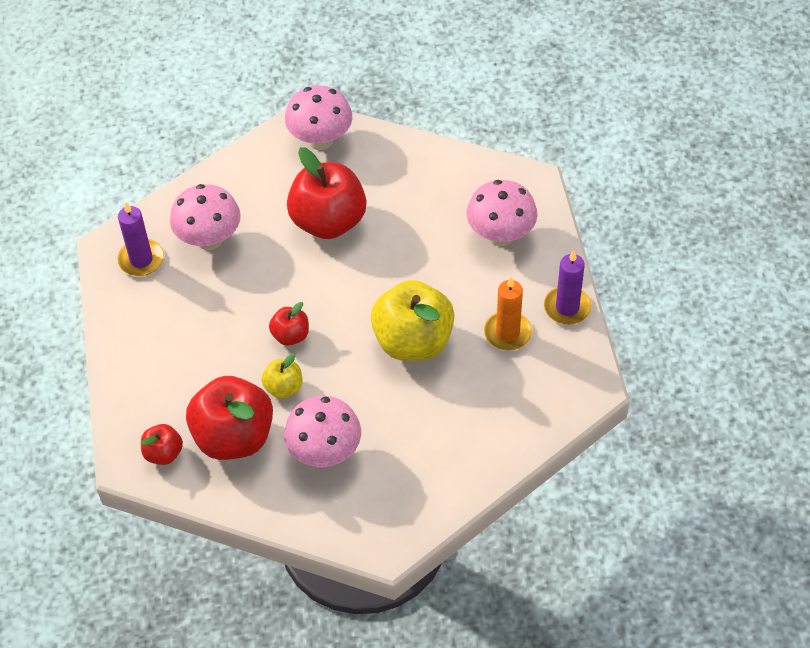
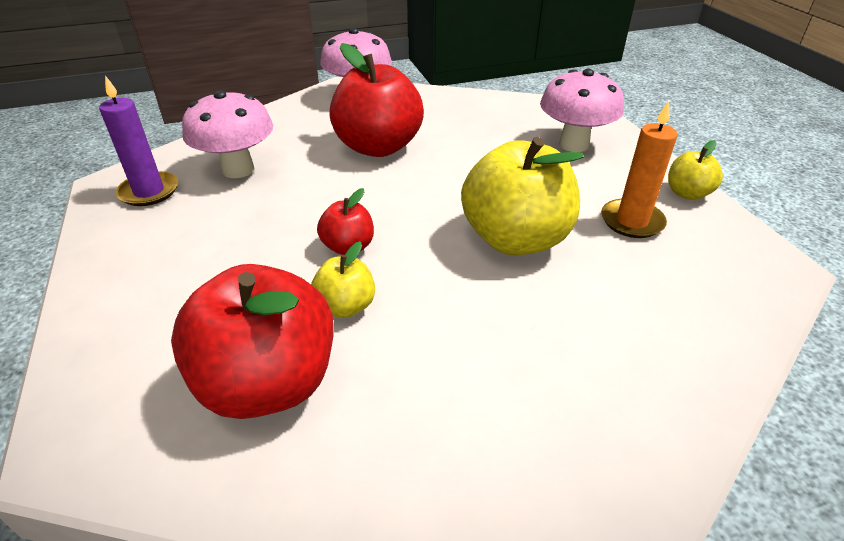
camera: 10 degrees left, 15 degrees down
(163, 453) = (139, 423): red apple -> none
(325, 452) = (428, 391): pink mushroom -> none
(567, 307) = (687, 193): purple candle -> yellow apple

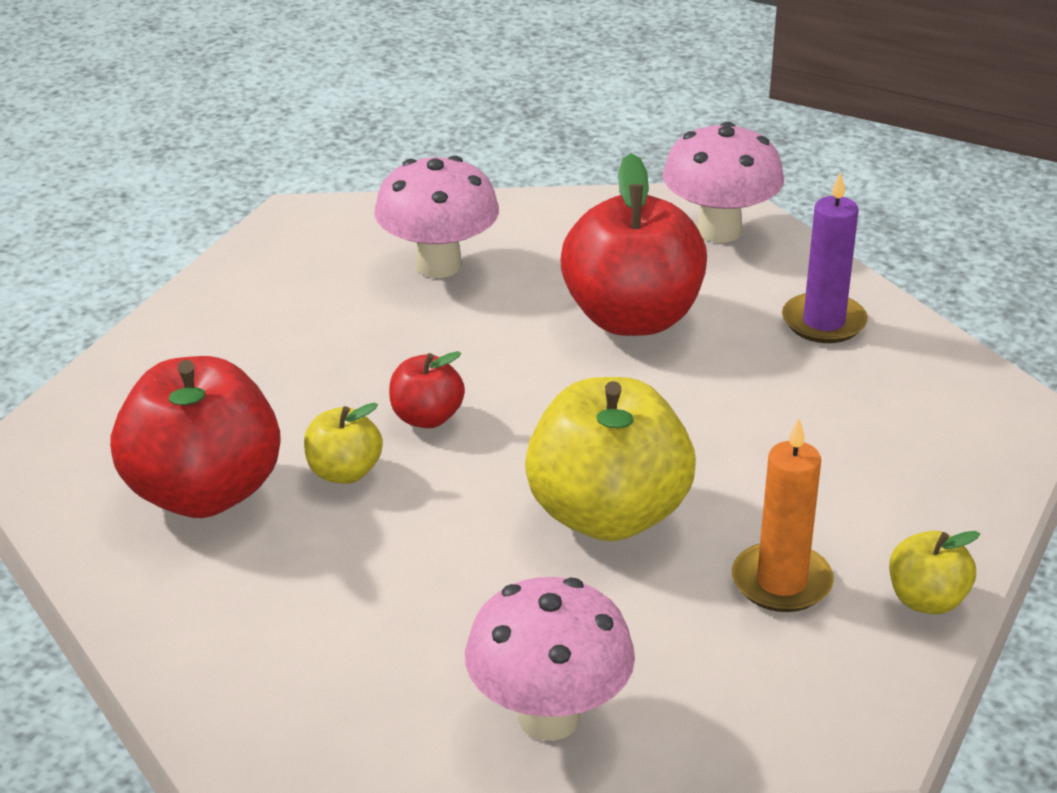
camera: 45 degrees right, 5 degrees down
(149, 191) = (323, 246): purple candle -> purple candle (823, 322)
(574, 144) = (897, 453): pink mushroom -> pink mushroom (549, 717)

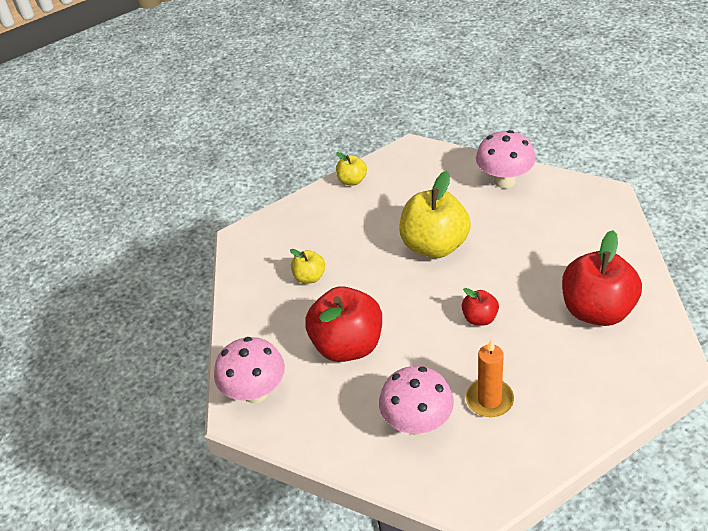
camera: 145 degrees left, 10 degrees up
(344, 472) = (530, 300): yellow apple -> yellow apple (309, 277)
(781, 582) = (393, 201): orange candle -> orange candle (489, 400)
(823, 322) = (266, 311): purple candle -> none

